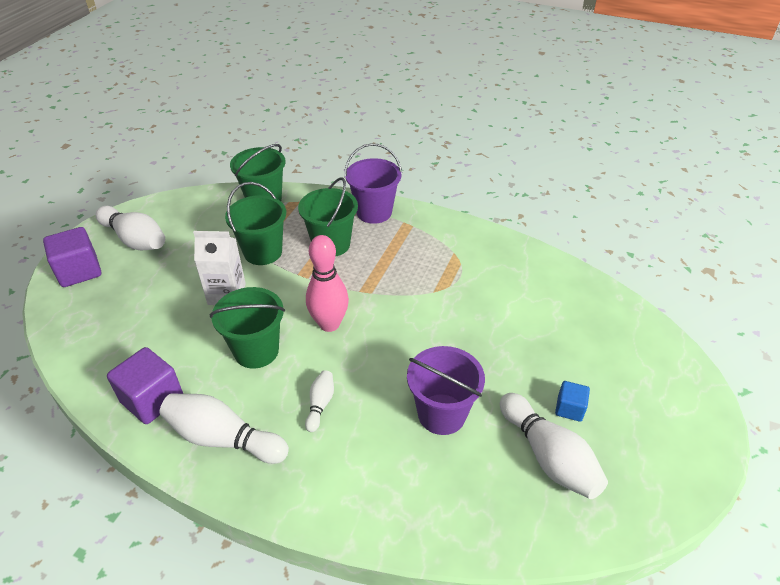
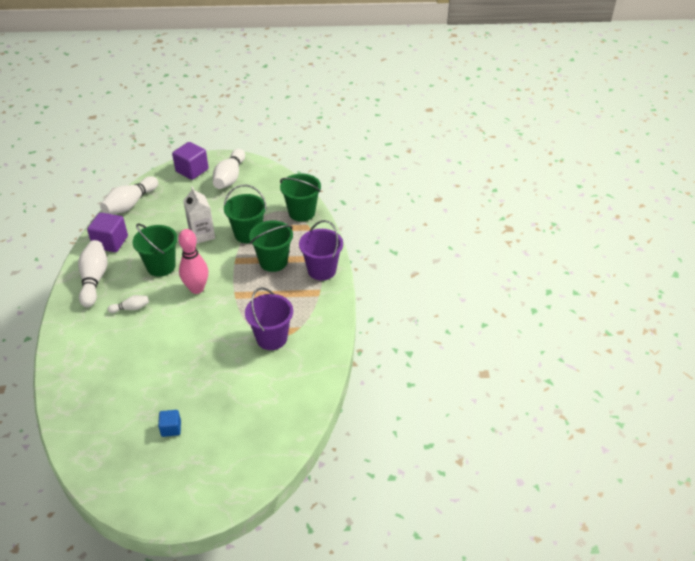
camera: 65 degrees right, 0 degrees up
(441, 414) = (143, 365): purple bucket -> purple bucket (271, 338)
(548, 456) = (128, 425): white bowling pin -> white bowling pin (130, 204)

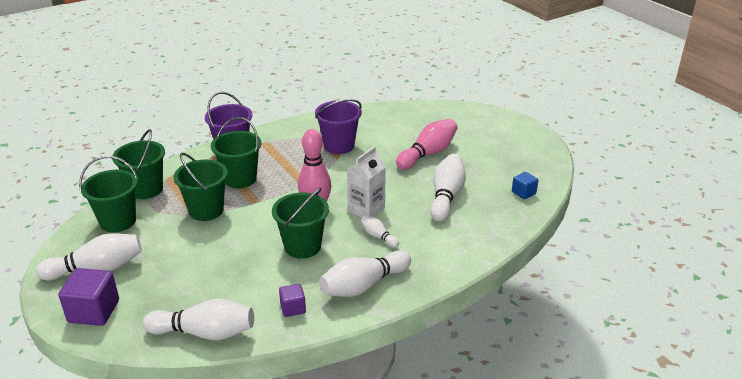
camera: 120 degrees left, 10 degrees down
(110, 242) = (293, 308): purple cube -> purple cube, size x0.56
(134, 373) = (446, 196): none -> white bowling pin
(171, 428) = (472, 155): blue cube -> blue cube (523, 193)
(202, 235) = (229, 241): white carton -> white carton (366, 209)
(204, 396) = (428, 153): none -> pink bowling pin
(273, 193) = (118, 221): none -> green bucket

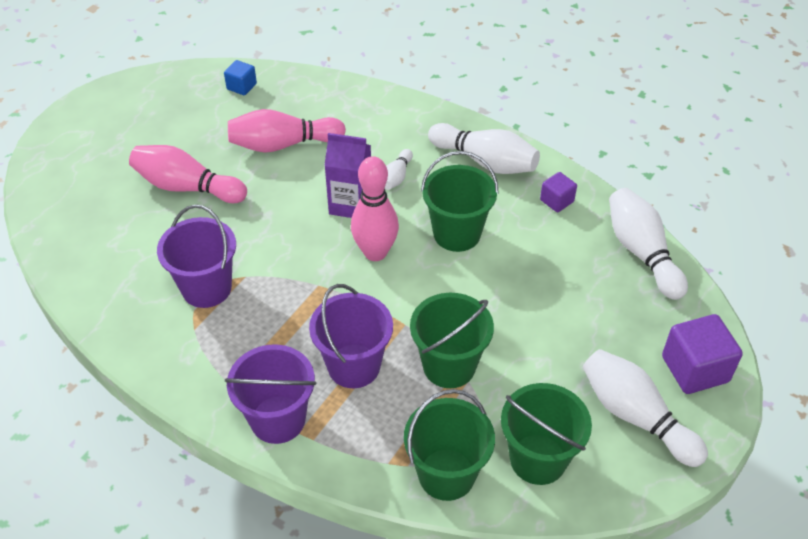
camera: 115 degrees left, 15 degrees up
(240, 179) = (354, 366): green bucket -> purple bucket
(366, 209) = (350, 204): white carton -> purple carton
(446, 196) = (283, 144): white bowling pin -> pink bowling pin

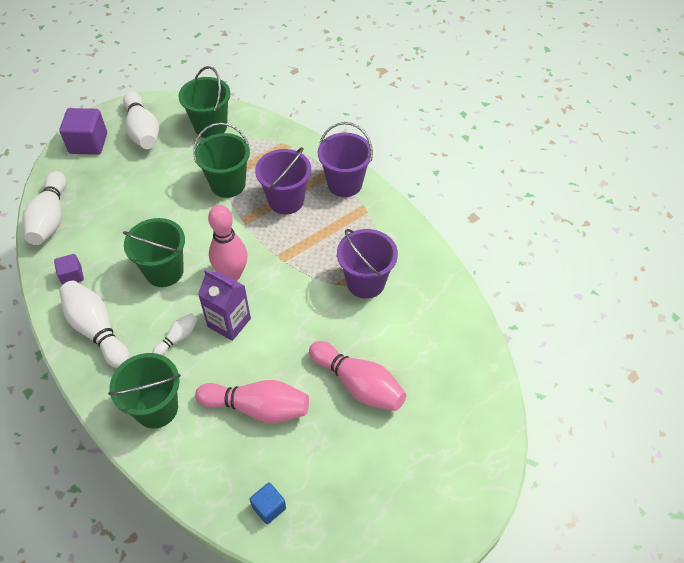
camera: 160 degrees left, 5 degrees up
(446, 474) = (263, 133): green bucket -> green bucket (156, 408)

